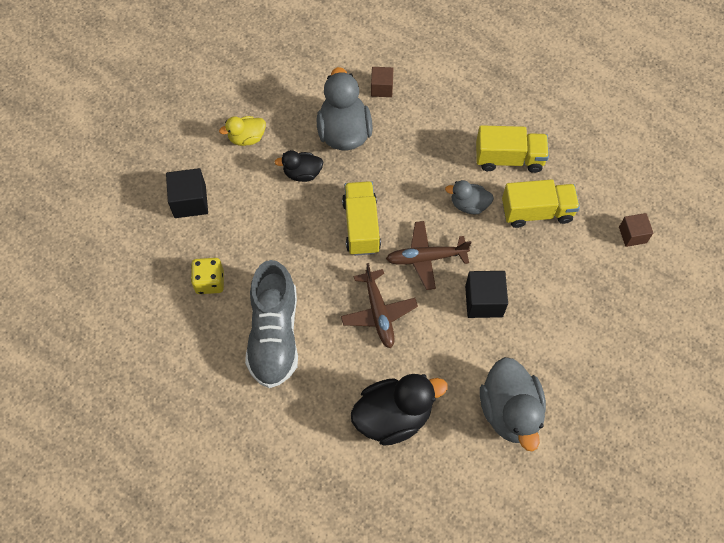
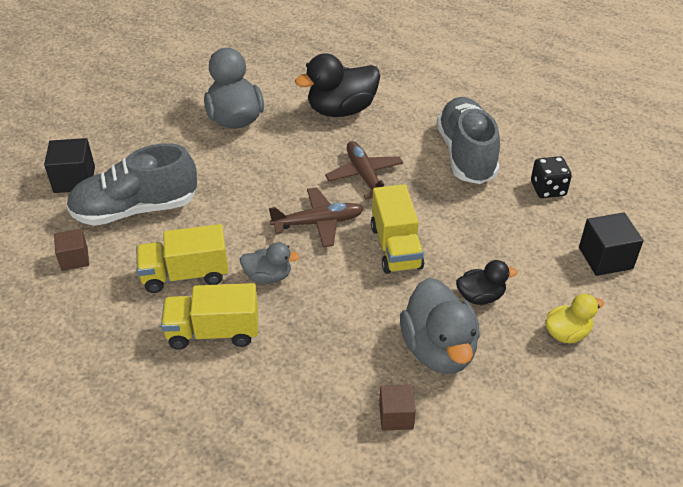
camera: 175 degrees right, 20 degrees down
(210, 282) = (548, 189): yellow dice -> black dice
(484, 301) = (255, 191): black cube -> black cube (74, 179)
(592, 287) = (135, 209): none -> grey shoe

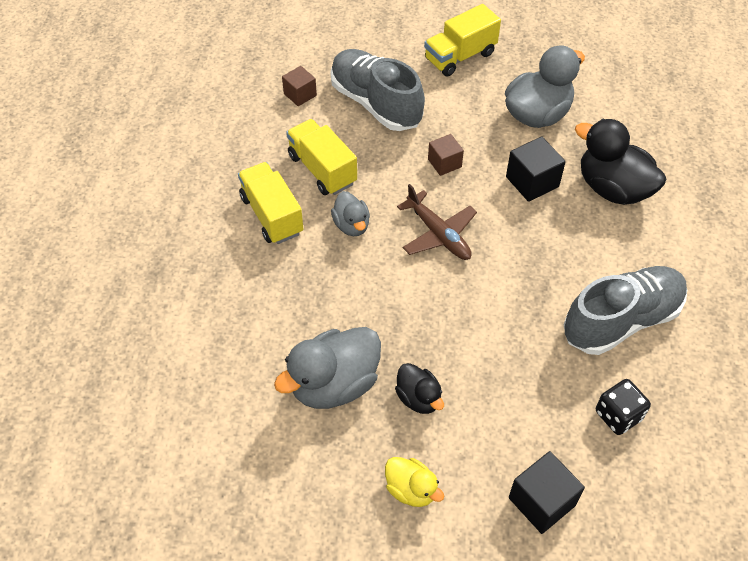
camera: 65 degrees right, 10 degrees up
(74, 179) = (385, 49): black cube -> black cube (532, 181)
(365, 176) = (526, 245): brown plane -> none
(396, 247) = (443, 306): yellow truck -> yellow truck (460, 56)
(396, 416) = (245, 376): brown cube -> brown cube (444, 163)

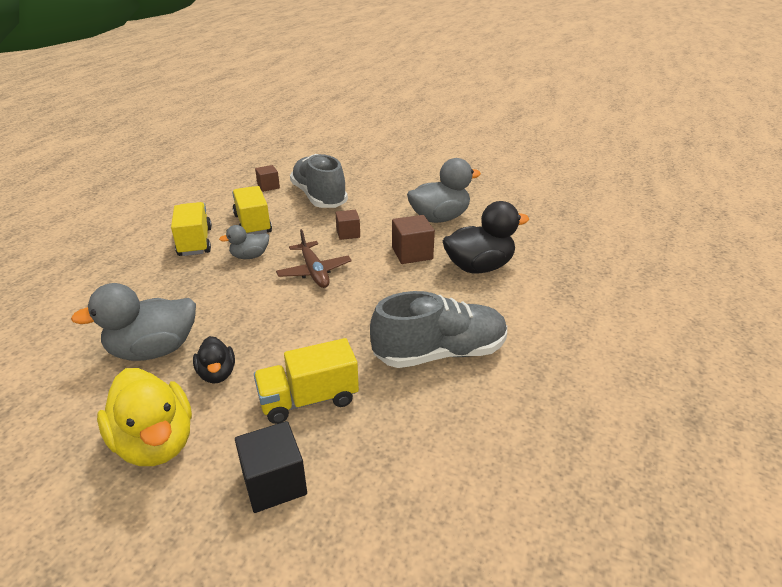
camera: 15 degrees right, 20 degrees down
(351, 225) = (249, 256): grey duck -> grey duck turned 75 degrees clockwise
(411, 490) = (155, 443): yellow duck -> yellow duck, size x1.82
(460, 56) = (398, 183): yellow truck -> yellow truck (308, 399)
(532, 181) = (412, 253): black cube -> brown cube
(613, 188) = (479, 267): black duck -> black duck turned 105 degrees clockwise
(618, 415) = (396, 425): black dice -> none

